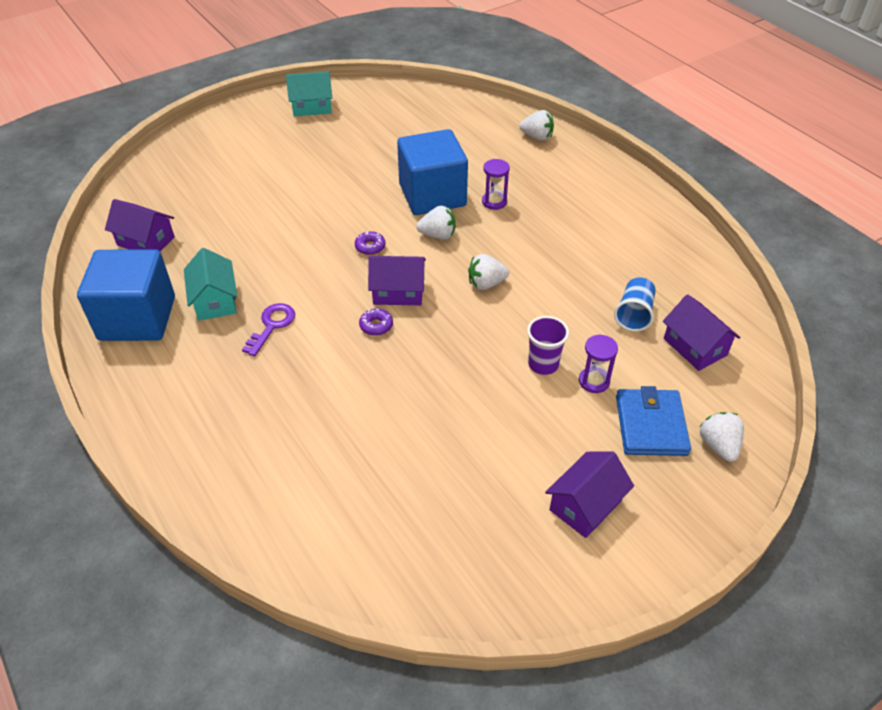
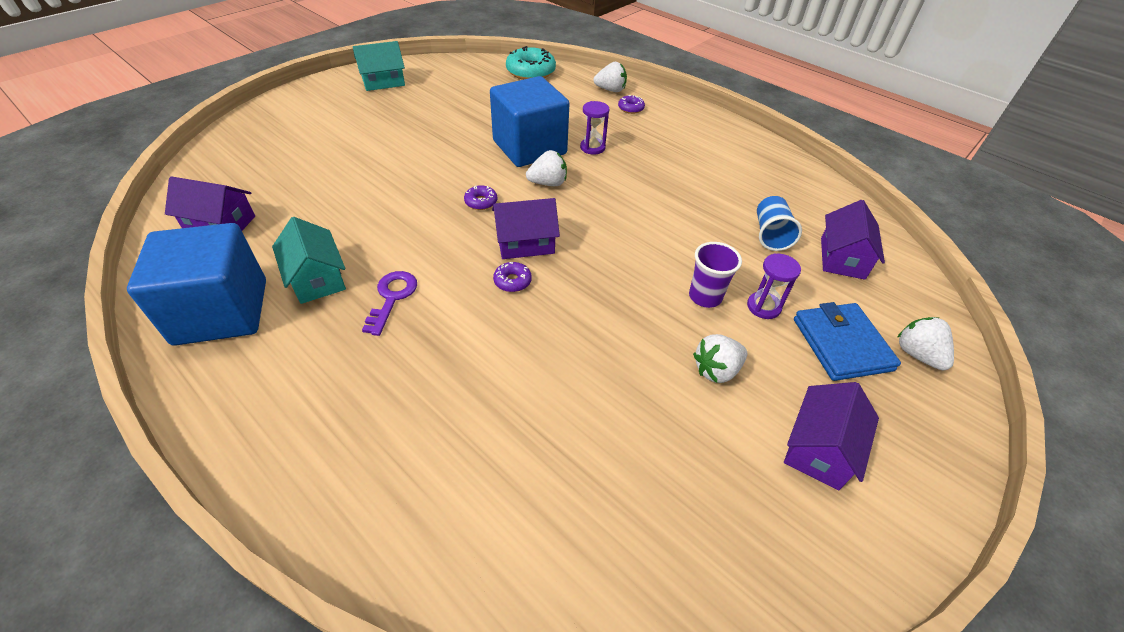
camera: 15 degrees left, 0 degrees up
(461, 108) = (530, 72): none -> turquoise donut
(486, 284) = (614, 224): white strawberry -> white strawberry (716, 370)
(550, 161) = (630, 108): none -> purple donut
(695, 347) = (842, 258): purple house -> purple house turned 60 degrees clockwise

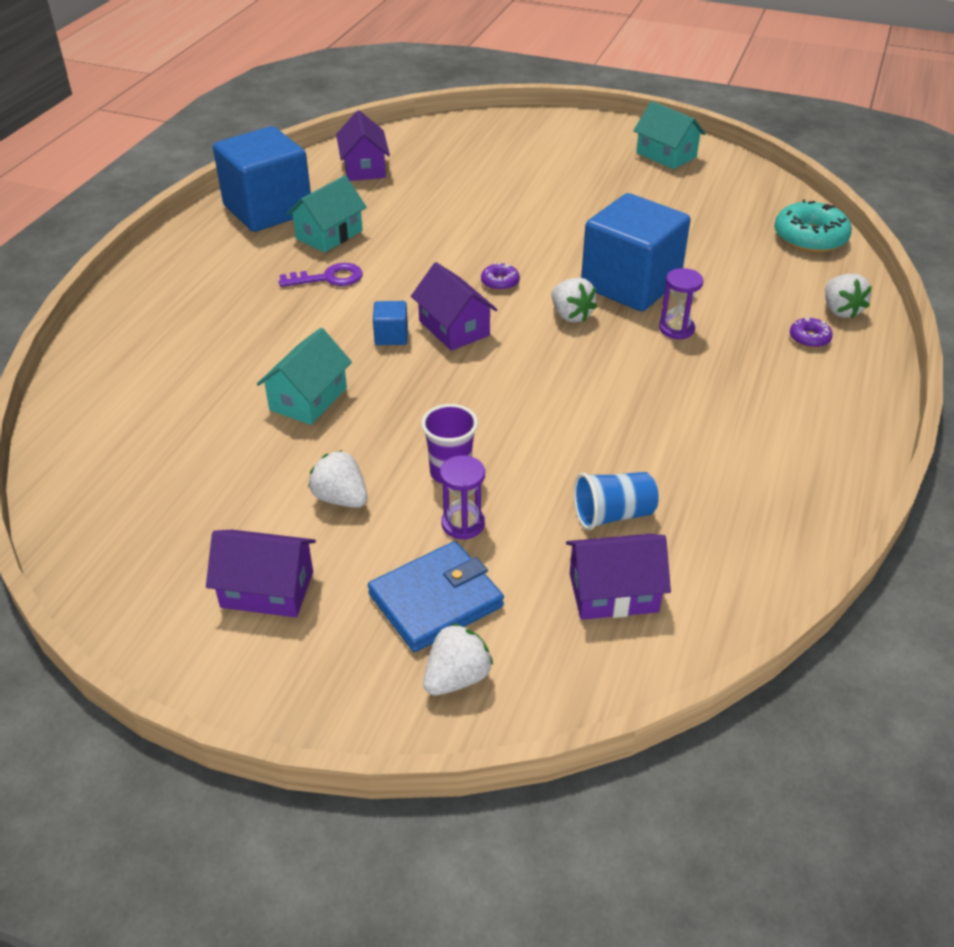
camera: 70 degrees right, 5 degrees down
(512, 281) = (391, 336): purple donut -> blue cube
(572, 358) = (308, 399): none -> turquoise house

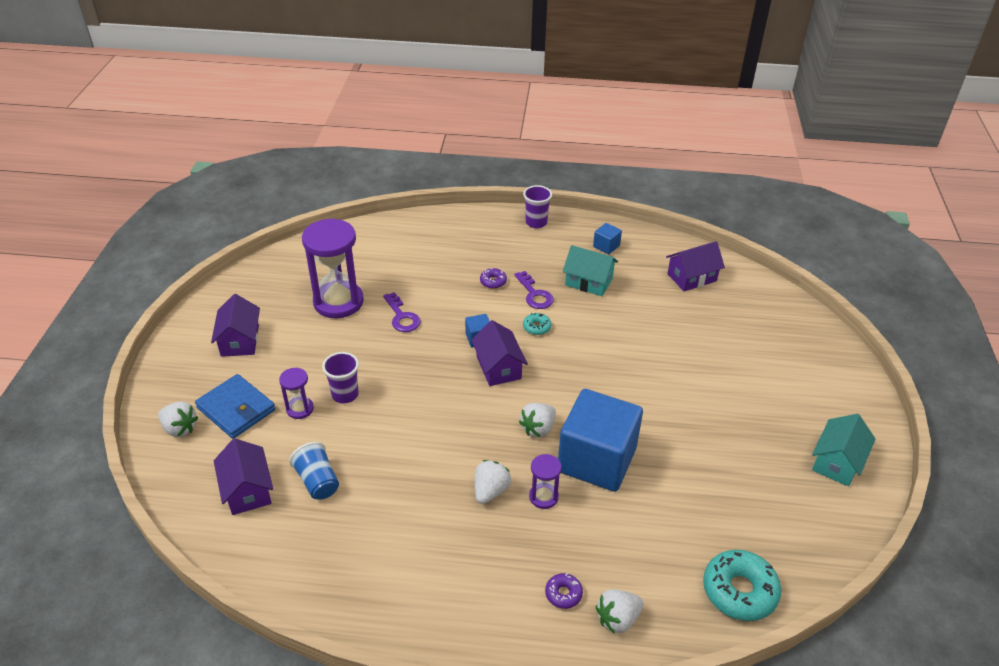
camera: 75 degrees right, 0 degrees up
(177, 252) = (536, 222): none -> purple cup
(234, 461) = (338, 302): none -> purple hourglass
(268, 210) = (606, 246): blue cube -> blue cube, size x0.40
(308, 399) = (402, 317): turquoise house -> purple key
(341, 498) = (314, 352): white strawberry -> white strawberry (490, 491)
(393, 287) = (537, 327): none -> turquoise donut
(454, 328) = (498, 367): purple house -> purple house turned 60 degrees counterclockwise
(500, 282) = (566, 381): purple donut -> purple donut (493, 281)

